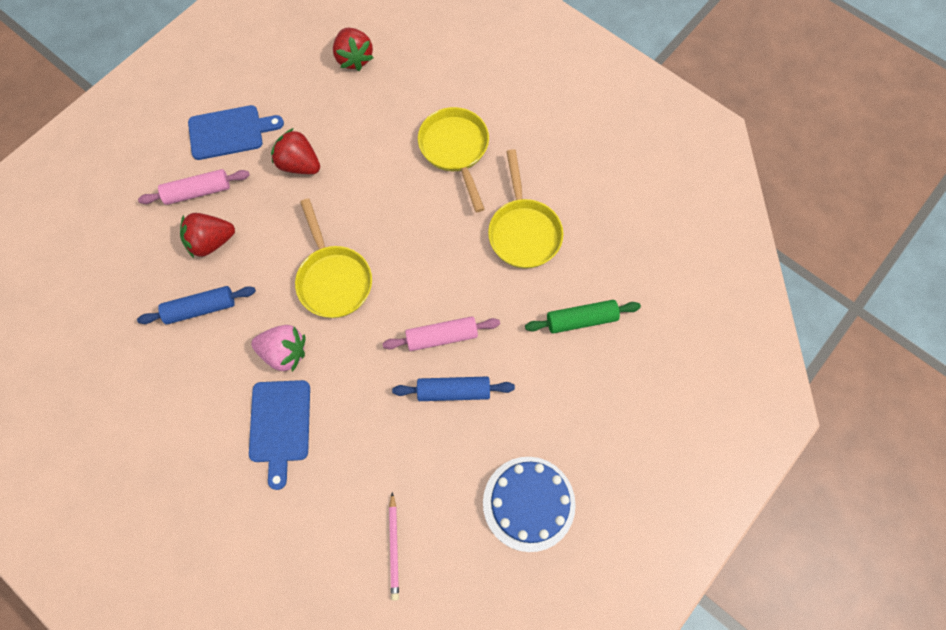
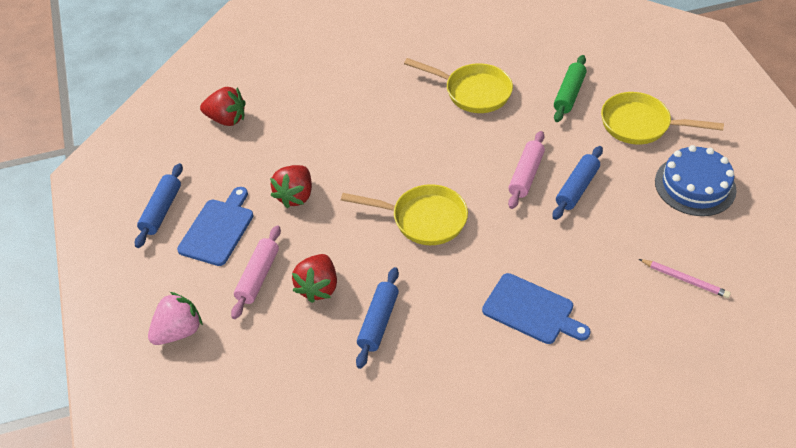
camera: 55 degrees left, 20 degrees down
(225, 80) = (161, 210): none -> blue rolling pin
(284, 352) = (466, 280): pink strawberry -> pink strawberry (178, 331)
(299, 164) = (295, 196): red strawberry -> red strawberry turned 45 degrees counterclockwise
(455, 150) = (370, 97): yellow pan -> yellow pan (640, 125)

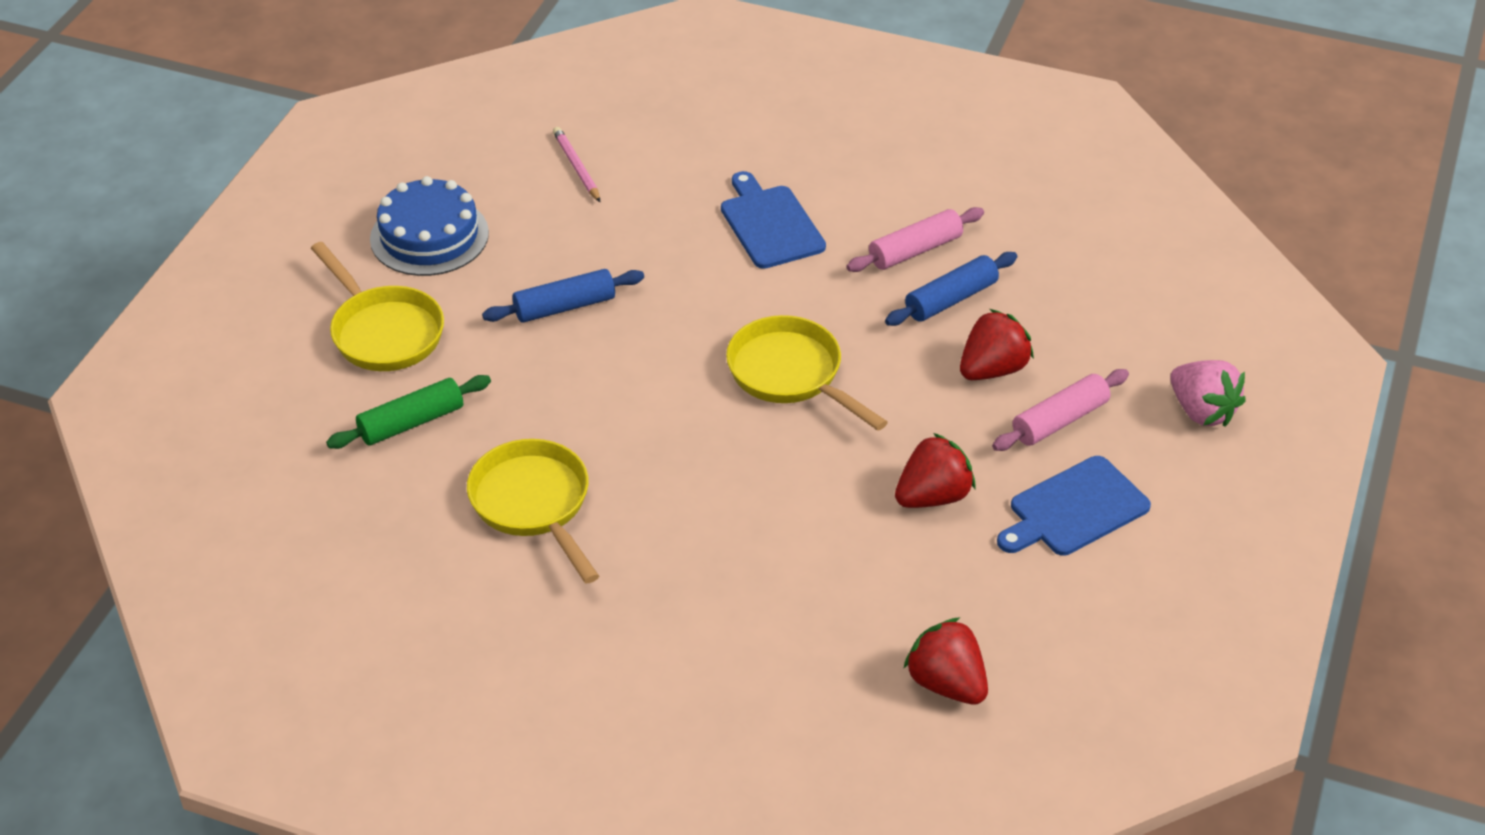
camera: 145 degrees left, 5 degrees down
(161, 210) = (1141, 582): blue rolling pin -> none
(178, 331) = (1202, 411): pink strawberry -> pink strawberry turned 120 degrees counterclockwise
(526, 175) = (605, 354): pink rolling pin -> pink rolling pin (915, 250)

